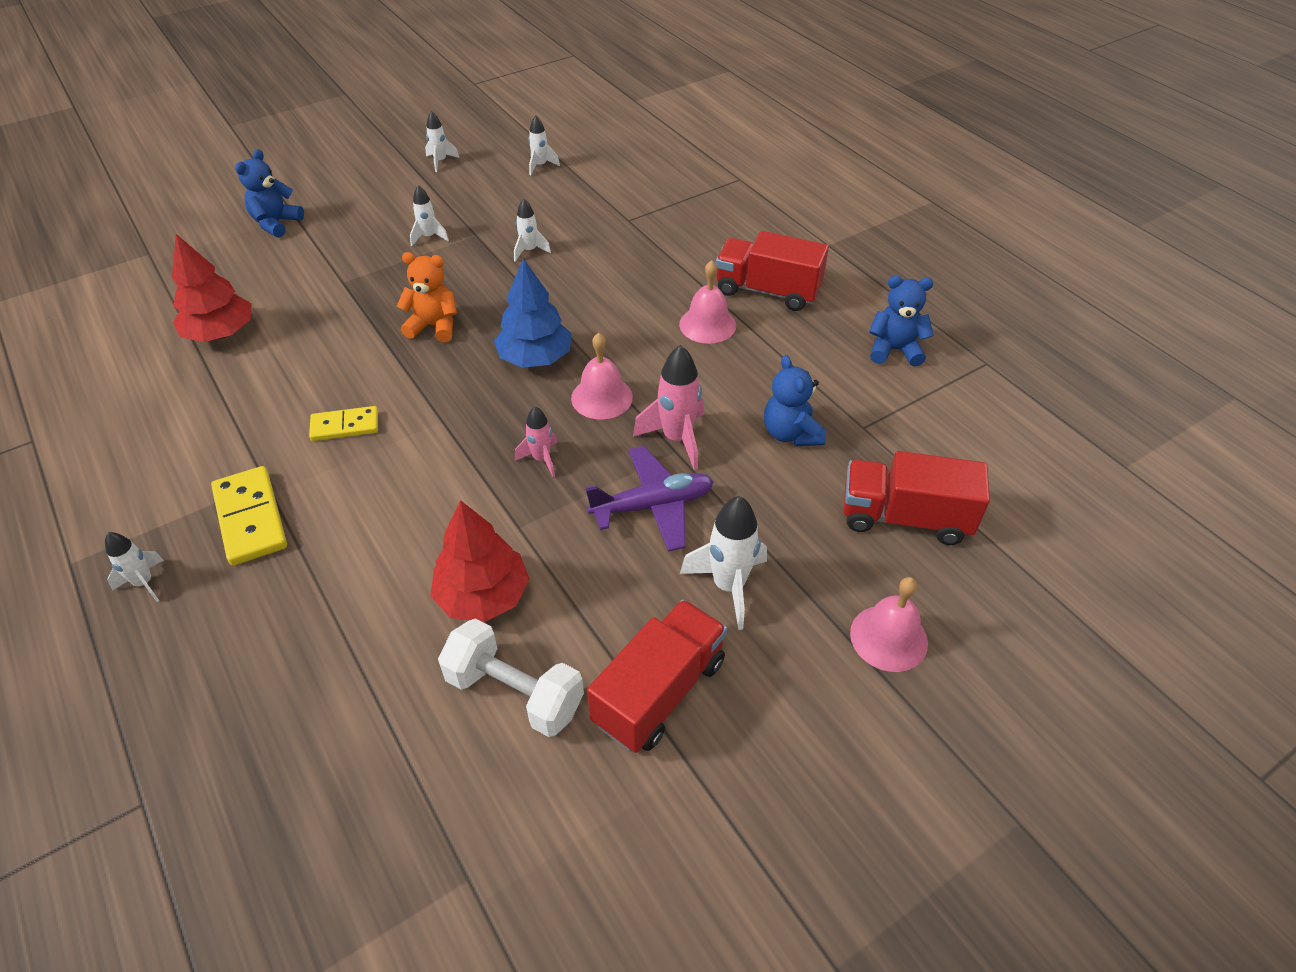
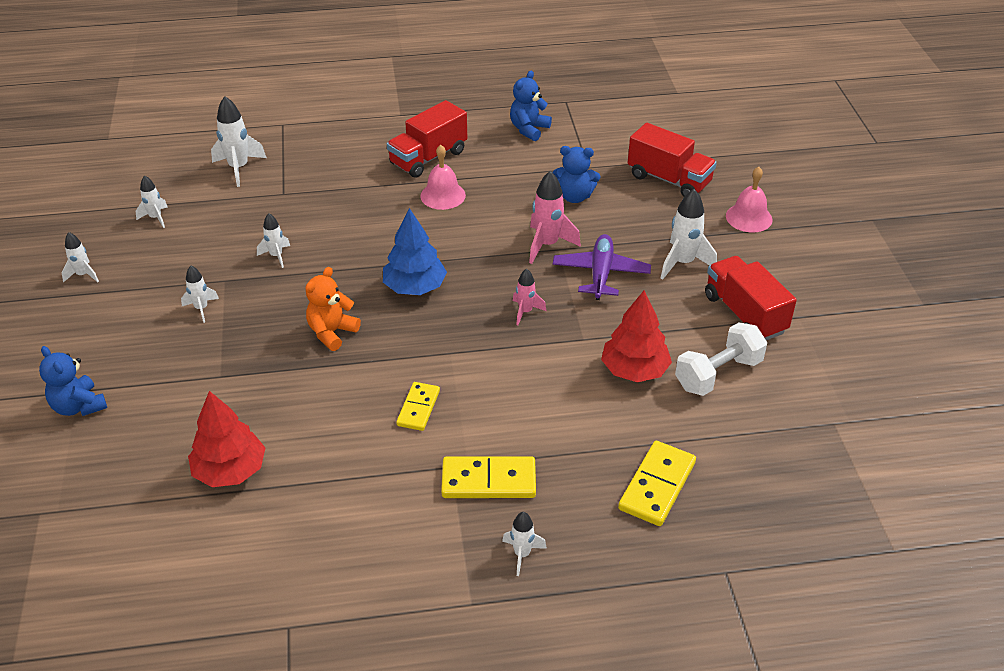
camera: 65 degrees left, 5 degrees down
(279, 682) = (657, 486): none -> yellow domino
(602, 397) = (482, 266): pink bell -> none
(647, 181) = (239, 168): none -> white rocket
(904, 517) = (669, 179): red truck -> red truck turned 90 degrees counterclockwise

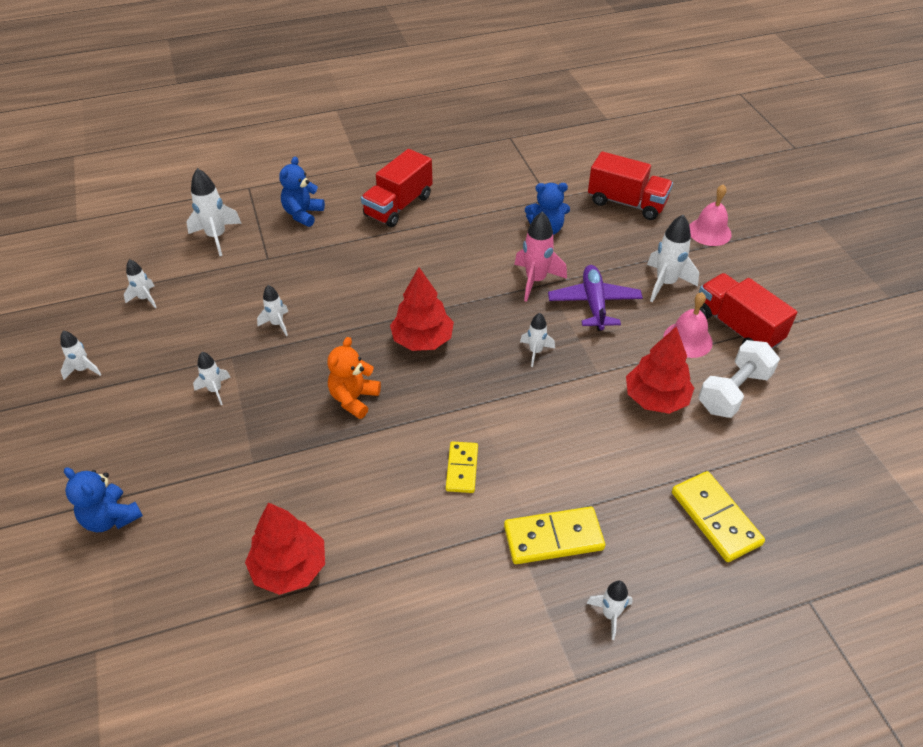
camera: 10 degrees left, 5 degrees up
(415, 287) = (422, 340): blue tree -> red tree
(443, 195) = (423, 242): pink bell -> pink bell (687, 339)
(525, 312) = (535, 352): pink rocket -> white rocket
(529, 129) = (484, 168): blue teddy bear -> blue teddy bear (303, 214)
(657, 486) = (715, 518): yellow domino -> yellow domino turned 45 degrees counterclockwise

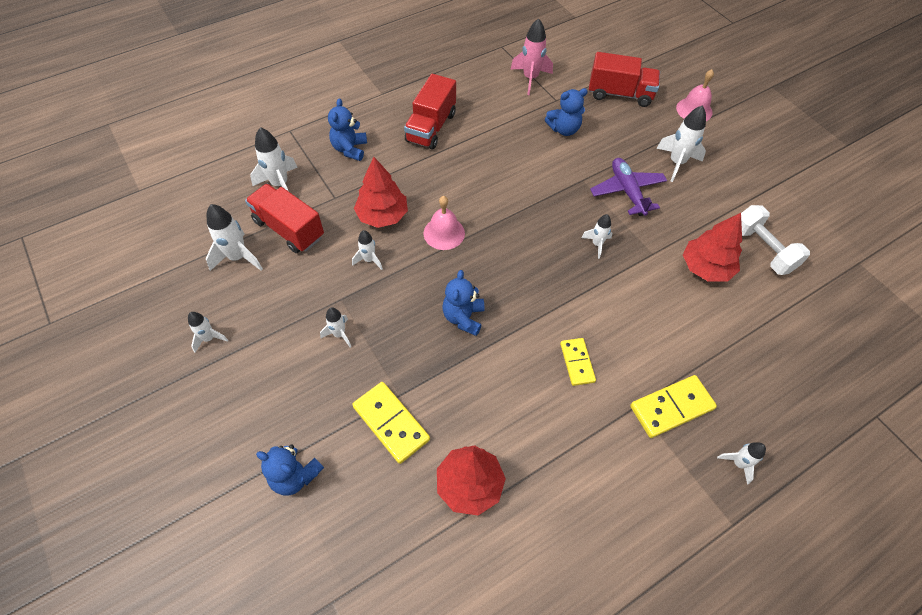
camera: 15 degrees left, 10 degrees up
(145, 298) = (238, 257): white rocket -> white rocket, size x1.69
(354, 399) = (463, 317): orange teddy bear -> blue teddy bear
(422, 340) = (500, 251): red tree -> red tree (382, 215)
(535, 280) = (573, 179): pink rocket -> pink rocket (530, 78)
(687, 339) = (711, 210): pink bell -> pink bell (444, 233)
(715, 518) = (786, 362): yellow domino -> yellow domino (391, 423)
(733, 392) = (762, 250): white dumbbell -> white dumbbell turned 60 degrees counterclockwise
(737, 327) = (745, 192): red truck -> red truck (289, 229)

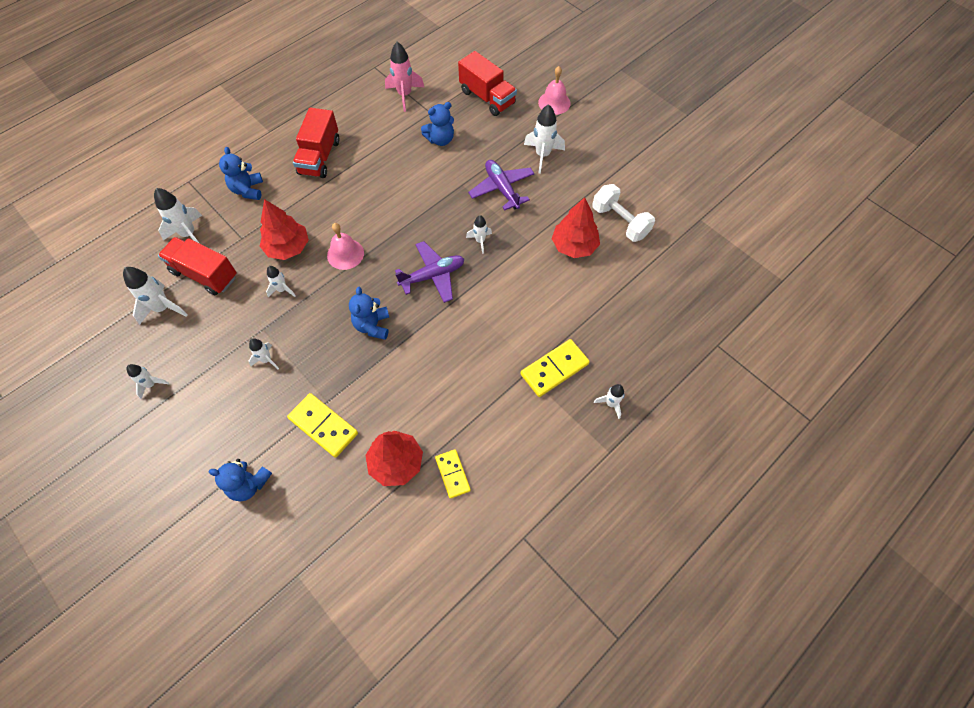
camera: 10 degrees left, 5 degrees up
(538, 273) = (432, 276): none -> purple plane
(577, 362) = (473, 346): yellow domino -> yellow domino (452, 474)
(620, 94) = (487, 97): red truck -> red truck turned 45 degrees clockwise

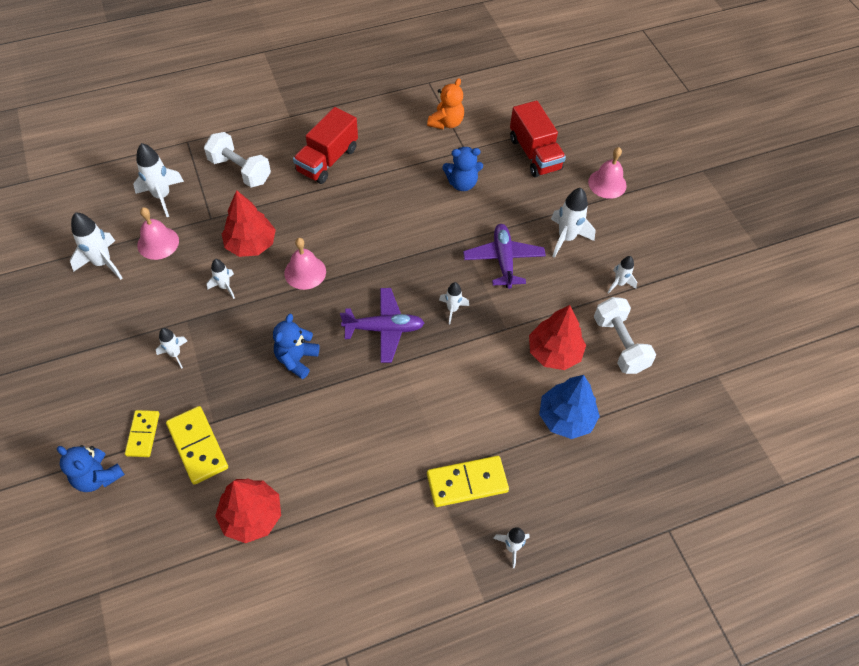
camera: 20 degrees right, 5 degrees down
(151, 384) = (56, 336): white rocket -> white rocket (619, 283)
(205, 274) = (158, 243): red truck -> pink bell
(248, 190) = (240, 170): blue teddy bear -> white dumbbell
(404, 95) = (446, 123): pink rocket -> orange teddy bear
(452, 474) = (303, 553): yellow domino -> yellow domino (143, 434)
(605, 291) = (566, 417): none -> blue tree

